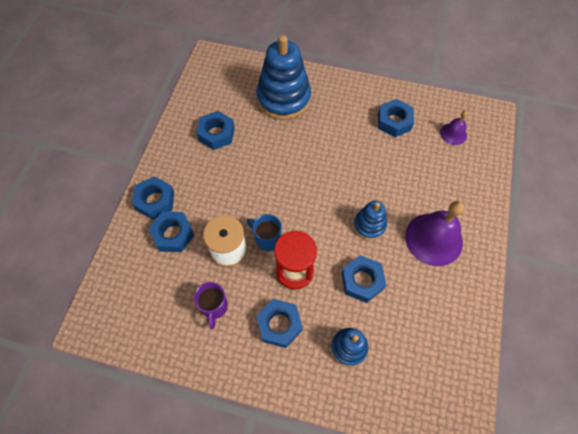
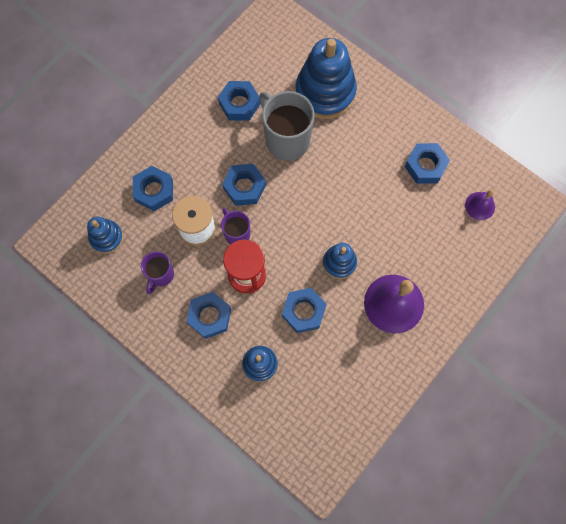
camera: 25 degrees right, 10 degrees up
(146, 295) = (106, 237): none -> blue stacking toy
(155, 201) = (151, 150): blue nut -> blue nut (244, 187)
(267, 239) = (237, 234): blue mug -> purple mug
(271, 146) = (286, 140): none -> grey mug

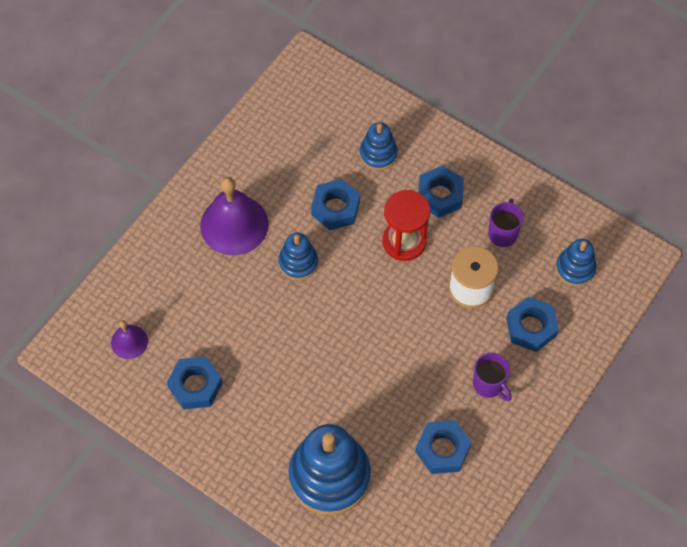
camera: 175 degrees right, 10 degrees down
(237, 234) = (422, 285): purple mug -> purple mug (489, 385)
(244, 187) = (421, 341): blue nut -> none
(286, 140) = (375, 405): grey mug -> none

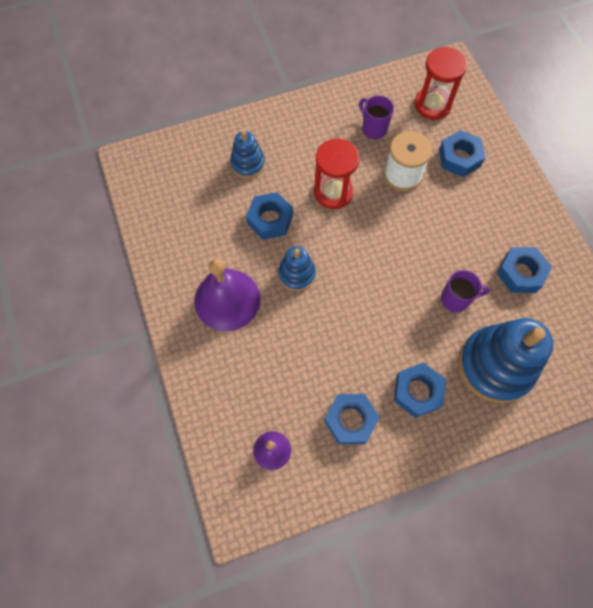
camera: 55 degrees left, 5 degrees up
(440, 195) = (313, 147): blue nut -> blue nut (417, 392)
(489, 385) = (487, 211): purple mug -> purple mug (456, 299)
(575, 269) = (432, 105): blue stacking toy -> red hourglass

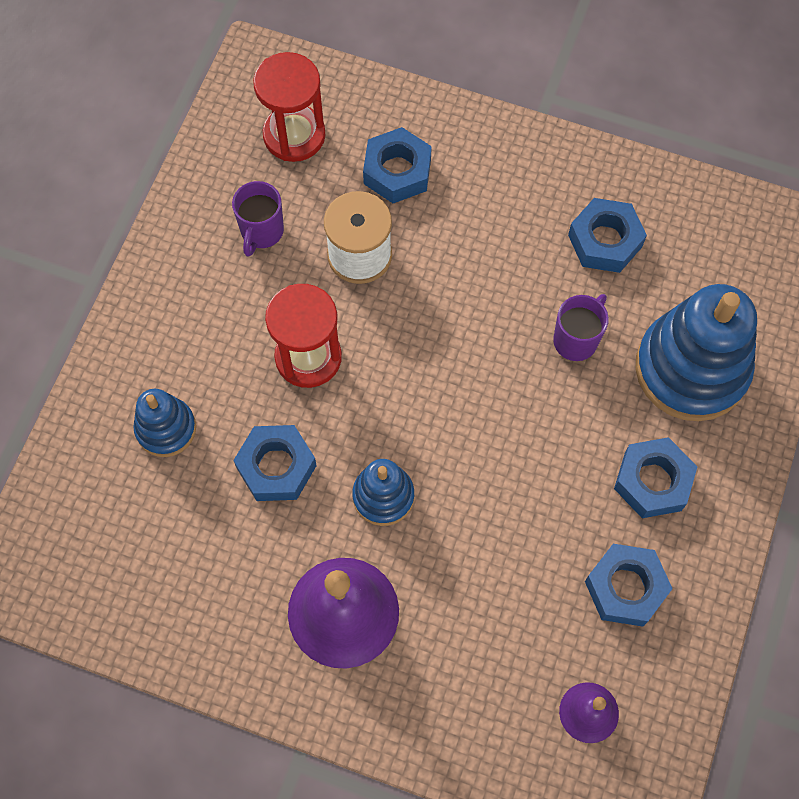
camera: 50 degrees left, 0 degrees up
(373, 128) = (261, 232): purple mug -> purple mug turned 75 degrees counterclockwise

